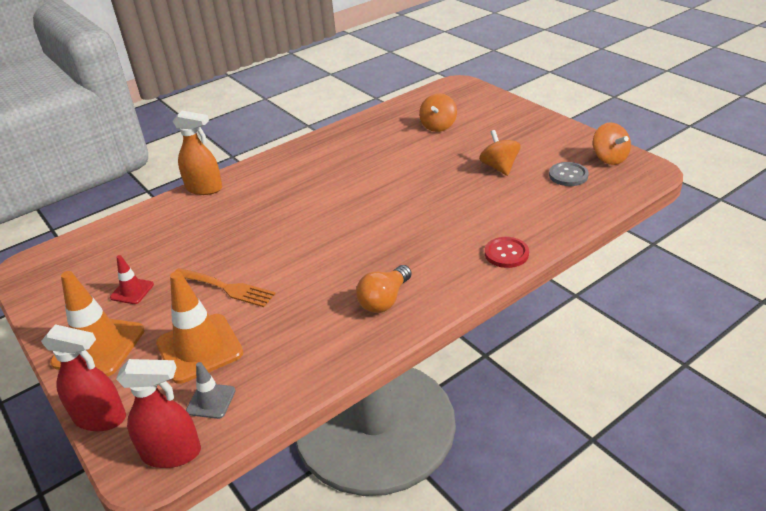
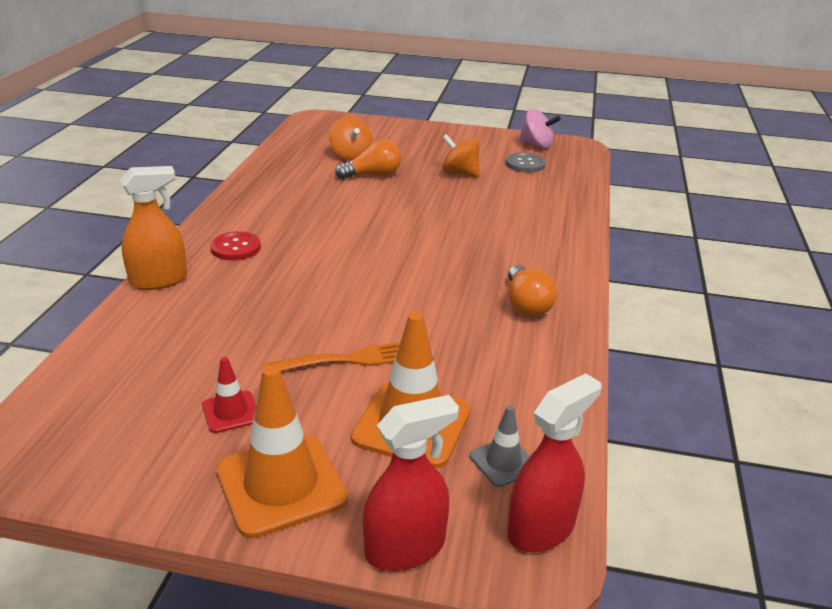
camera: 45 degrees left, 5 degrees down
(430, 149) = (373, 175): none -> orange light bulb
(506, 254) = (568, 233): red button -> red button (236, 248)
(609, 158) = (536, 144): orange spinning top -> pink spinning top

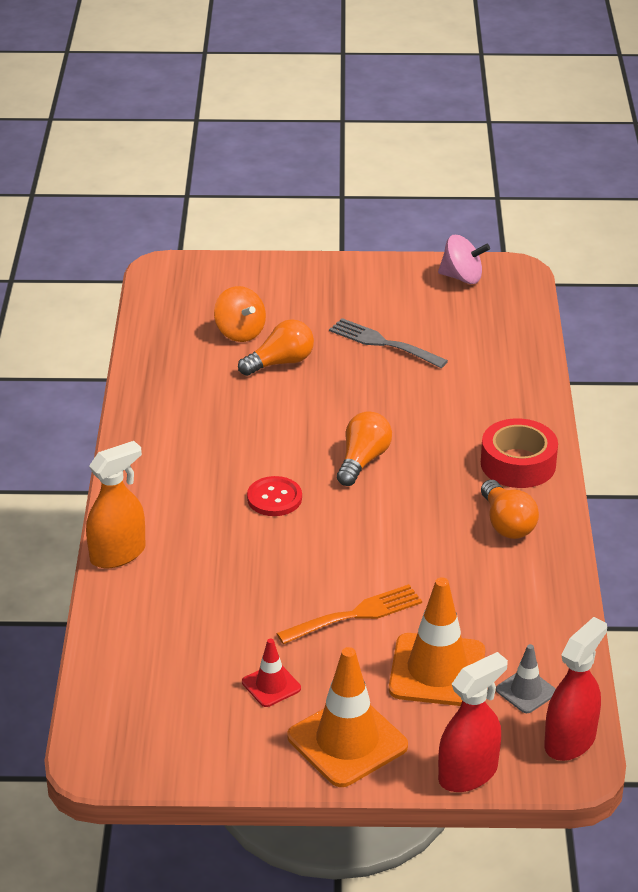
camera: 10 degrees left, 5 degrees up
(236, 248) = (175, 498): red button -> red button (274, 498)
(411, 242) = (363, 460): none -> orange light bulb
(460, 173) = (383, 343): orange spinning top -> grey fork
(525, 164) = (456, 315): grey button -> none
(549, 262) = (518, 464): none -> red tape

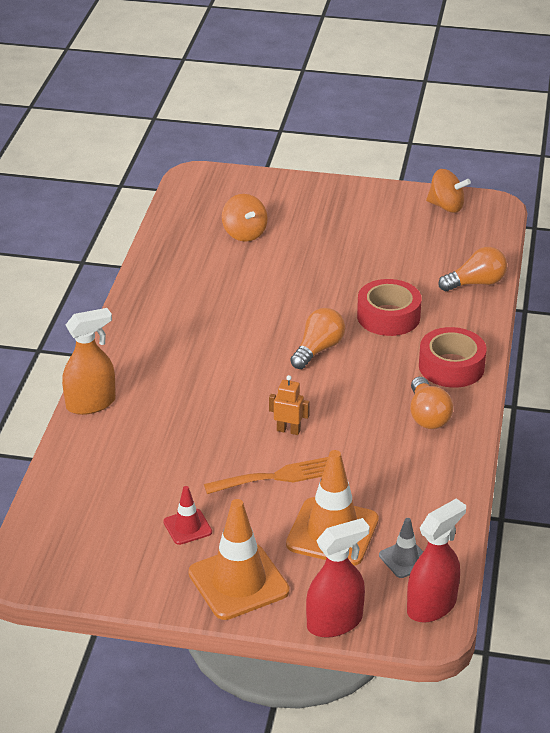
camera: 10 degrees right, 0 degrees up
(274, 498) = (234, 372): red button -> none
(280, 363) = (271, 261): orange light bulb -> orange light bulb (476, 283)
(355, 559) = (288, 430): none -> orange robot
(383, 343) = (363, 254): grey fork -> none
(432, 413) = (388, 316): none -> red tape
(462, 277) = (446, 206): pink spinning top -> orange spinning top

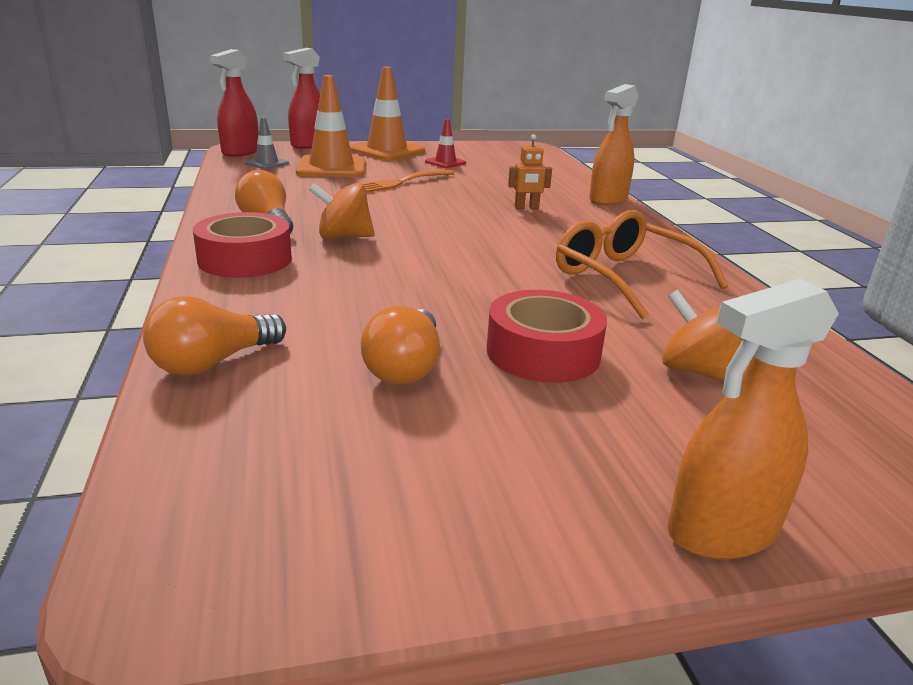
camera: 155 degrees right, 10 degrees down
(203, 300) = (624, 277): none -> orange glasses
(288, 430) = (410, 203): orange robot -> orange robot (526, 208)
(312, 184) = (722, 531): none -> orange spray bottle
(318, 349) = (429, 254): orange light bulb -> orange light bulb (405, 367)
(388, 316) = (356, 295): red tape -> red tape (543, 352)
(446, 206) = (315, 546): orange spinning top -> orange spinning top (343, 237)

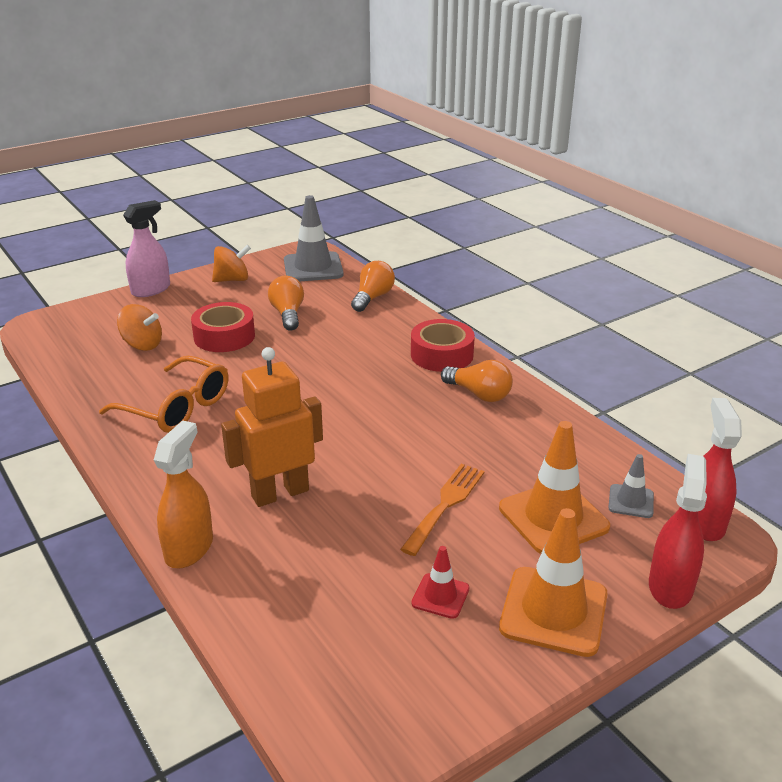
camera: 160 degrees right, 5 degrees up
(235, 492) = (313, 267): none -> grey traffic cone
(343, 237) = (406, 395): orange spinning top -> orange spinning top (232, 280)
(526, 208) = (280, 493): orange robot -> orange robot, size x2.12
(722, 531) = (151, 290): orange spray bottle -> pink spray bottle

